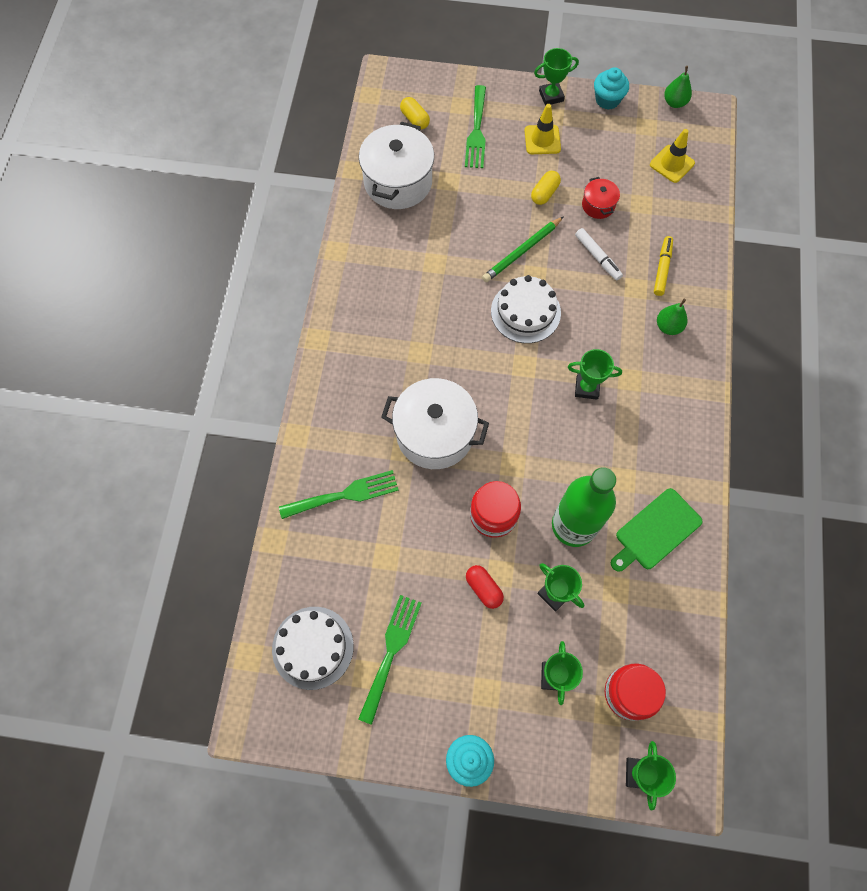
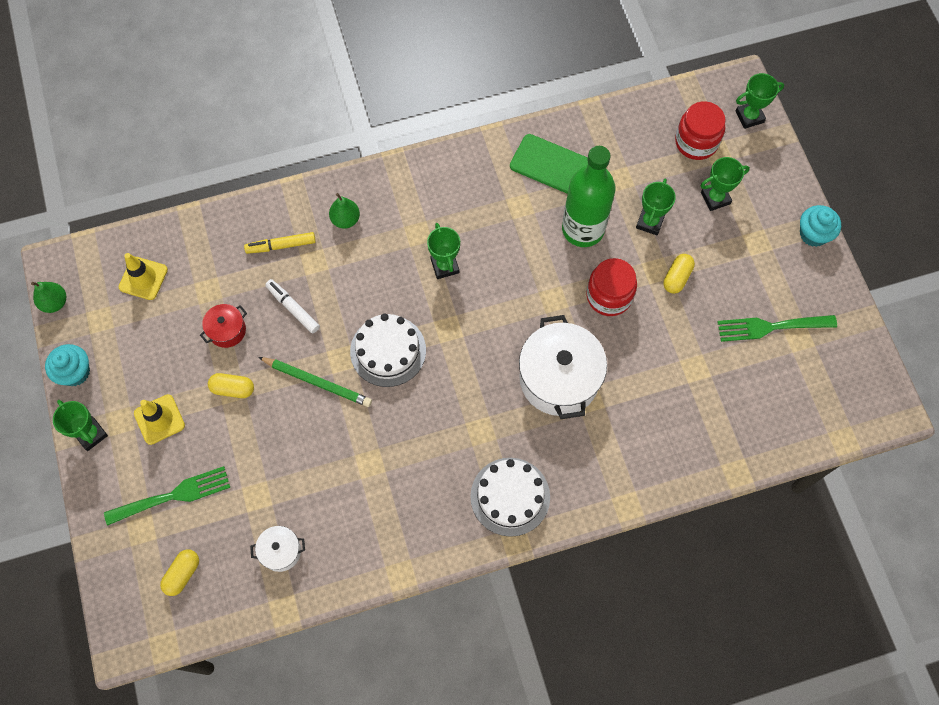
camera: 115 degrees left, 0 degrees up
(313, 647) = (805, 391): white cake -> white cake (510, 496)
(344, 495) = (660, 431): green fork -> none
(398, 182) = (281, 551): white pot -> white pot, size x0.48
(483, 588) = (677, 277): red capsule -> yellow capsule
(597, 257) = (293, 308): white marker -> white marker turned 75 degrees counterclockwise

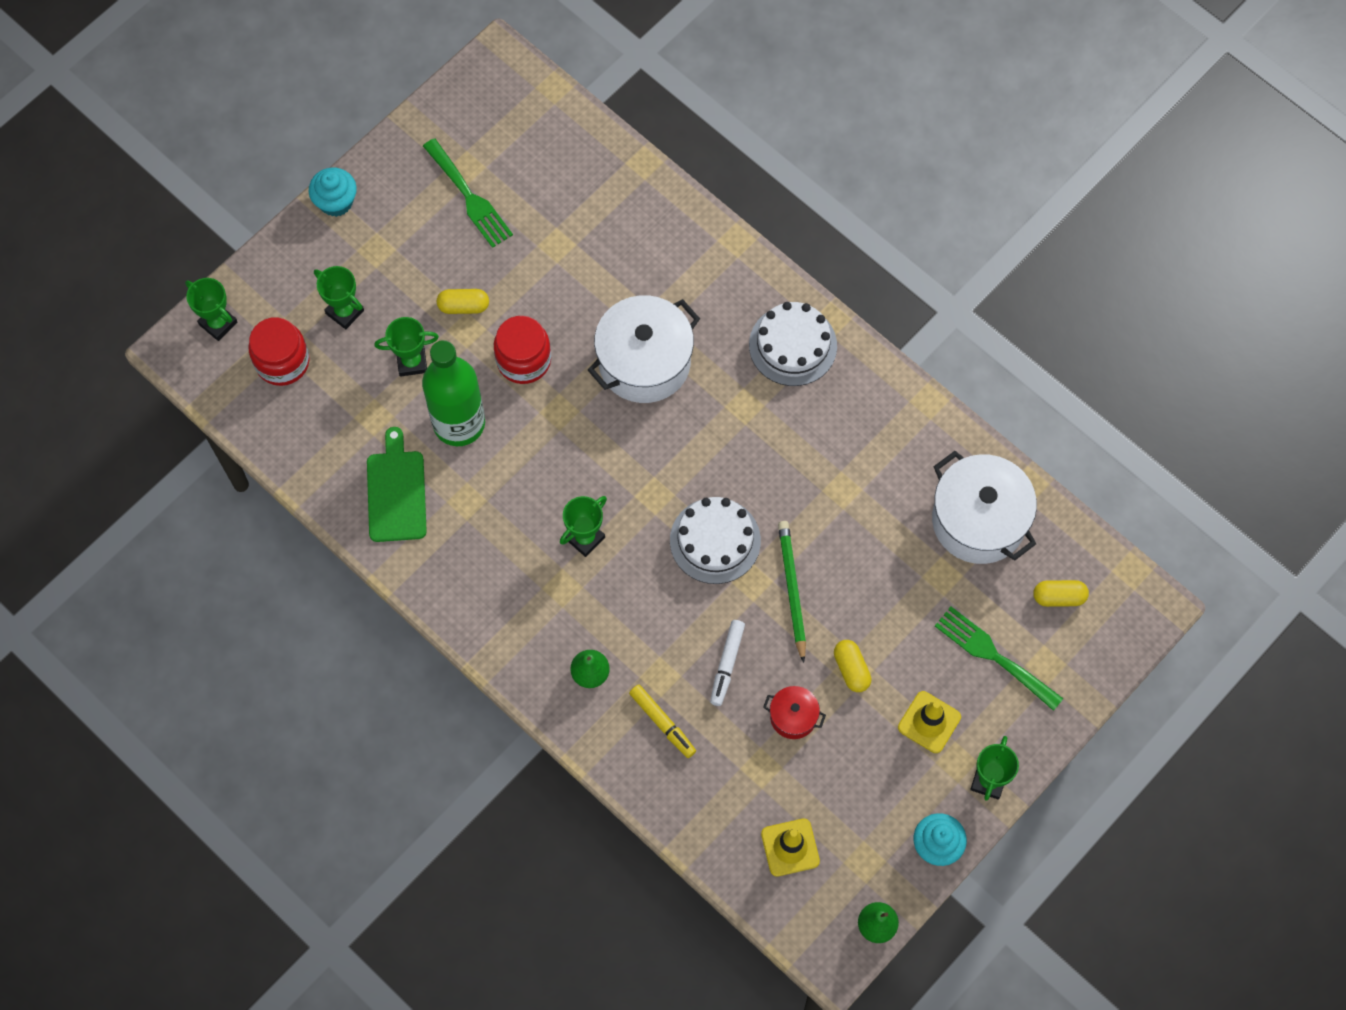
camera: 120 degrees left, 0 degrees up
(281, 551) = (978, 520): white pot -> white pot, size x2.09

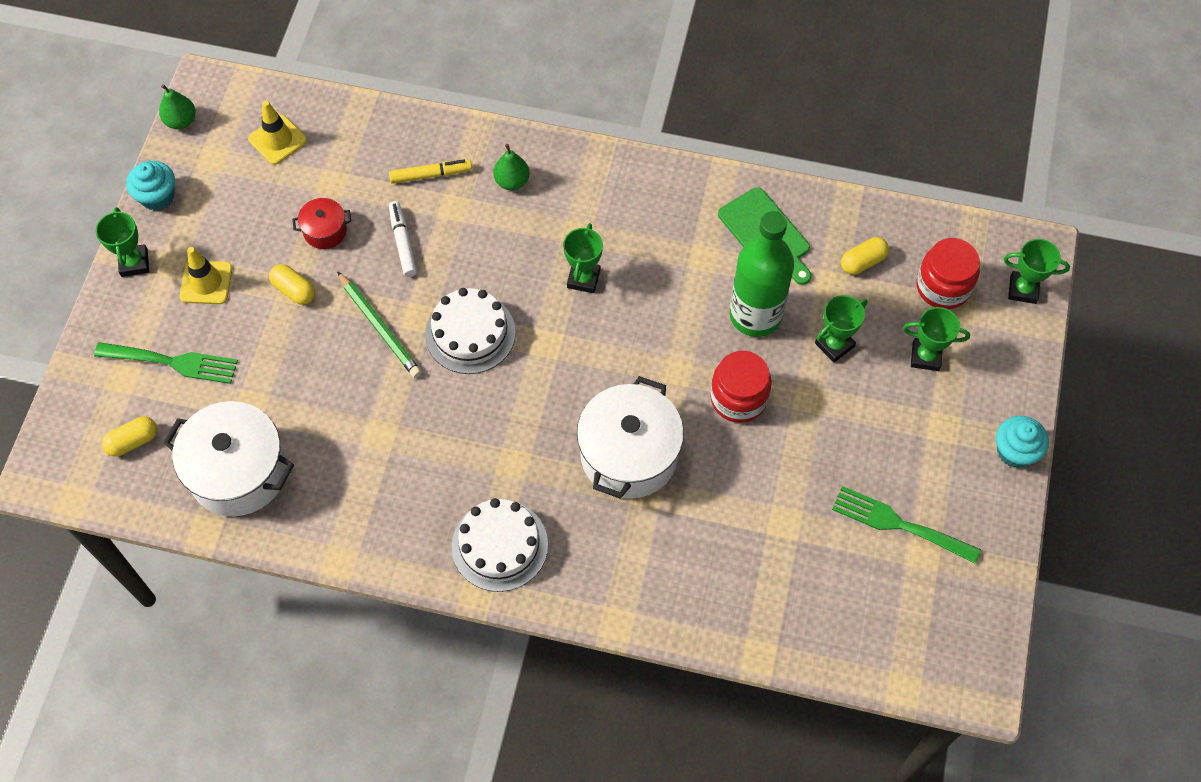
camera: 150 degrees right, 5 degrees down
(463, 306) = (826, 418): yellow capsule -> yellow capsule (863, 262)
(662, 723) = (431, 175): yellow marker -> yellow marker turned 150 degrees clockwise

